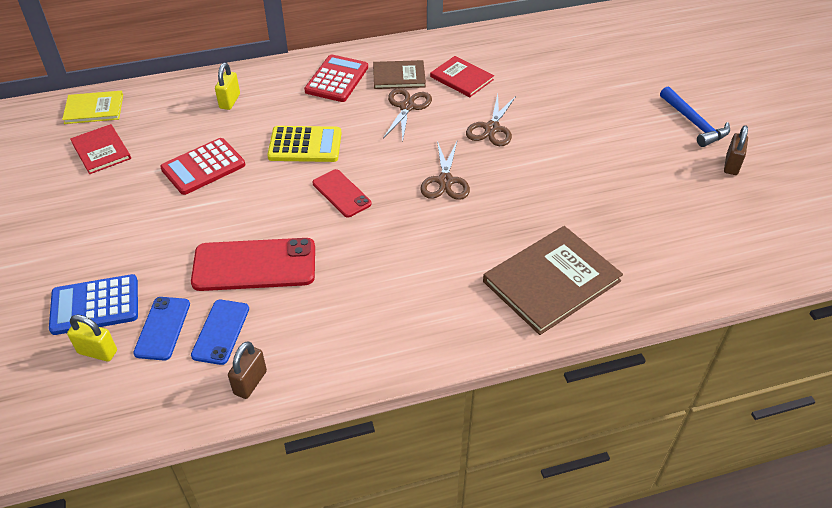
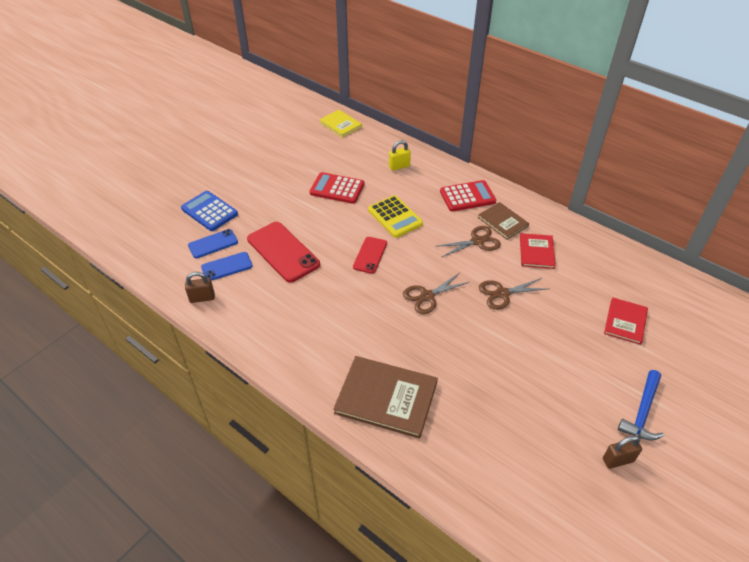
camera: 55 degrees right, 0 degrees up
(97, 352) = (182, 231): yellow padlock -> none
(101, 150) = (313, 146): red book -> red book (625, 322)

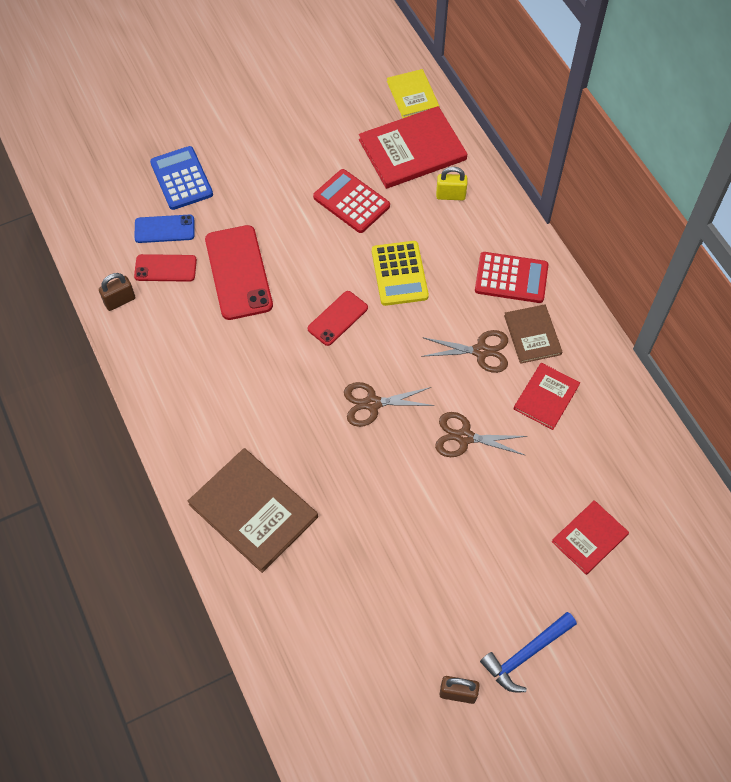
camera: 25 degrees right, 15 degrees up
(202, 298) = (120, 301): brown padlock -> brown padlock turned 45 degrees counterclockwise
(227, 266) = (165, 268): blue phone -> red phone
(359, 151) = (412, 150): none -> red book

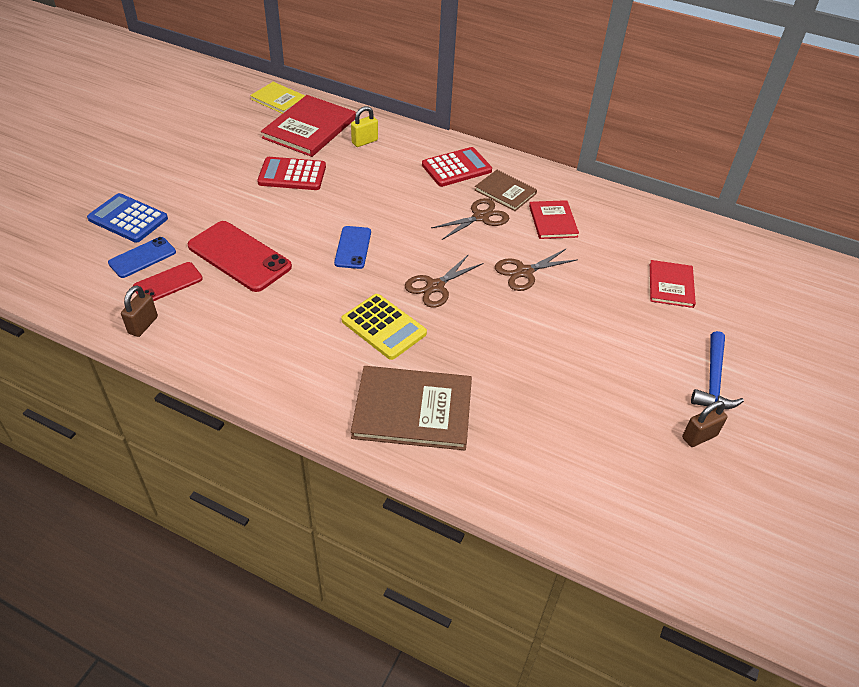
camera: 40 degrees left, 15 degrees down
(337, 318) = (353, 247): red phone -> blue phone
(399, 274) = (373, 200): yellow calculator -> yellow calculator (383, 327)

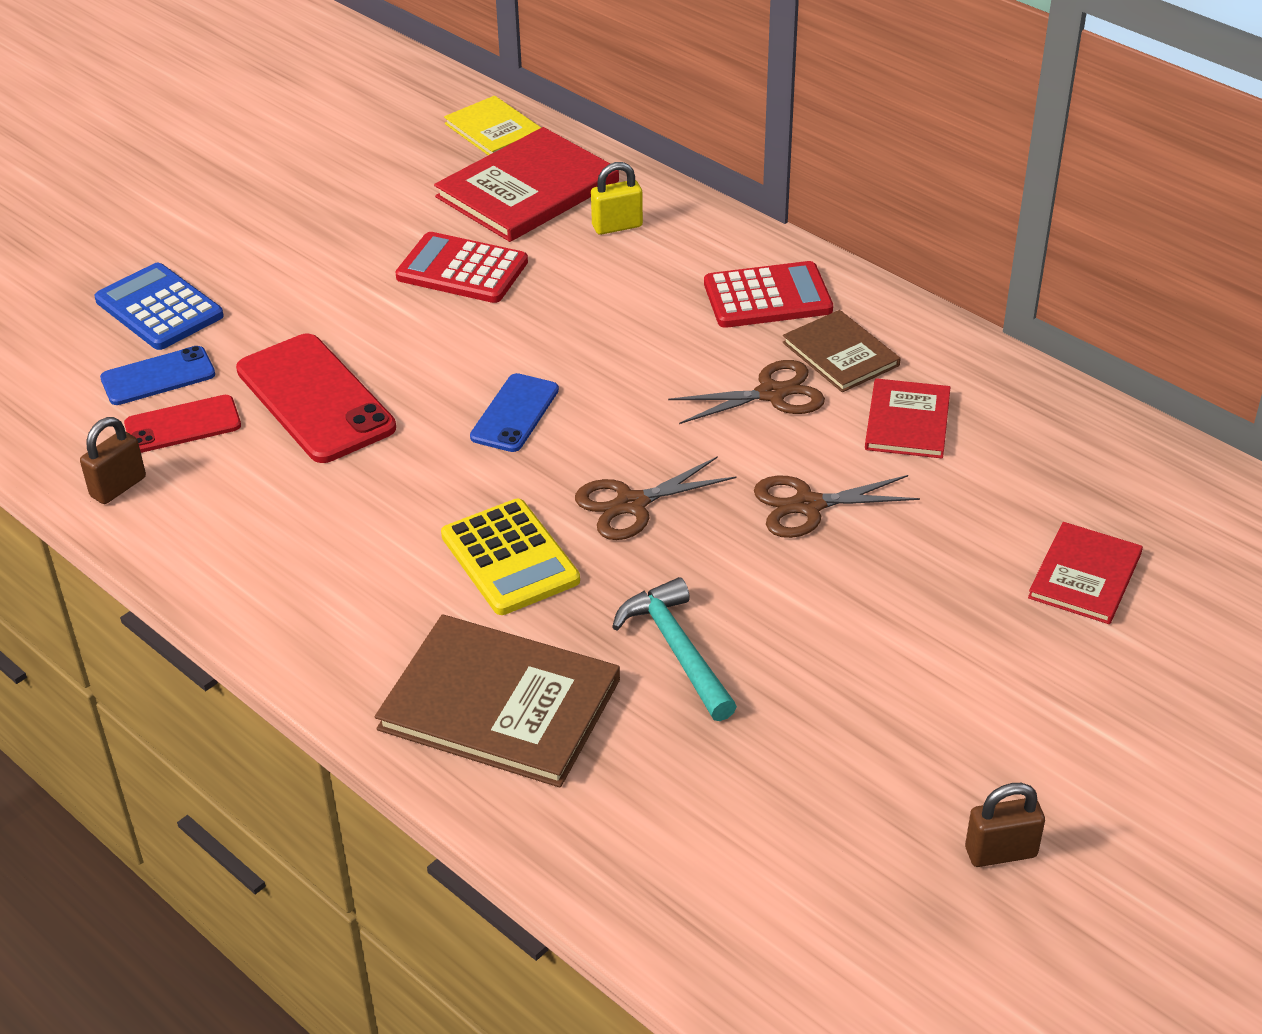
camera: 20 degrees right, 5 degrees down
(493, 361) = (677, 650): none -> turquoise hammer
(713, 380) = (1080, 760): blue hammer -> none

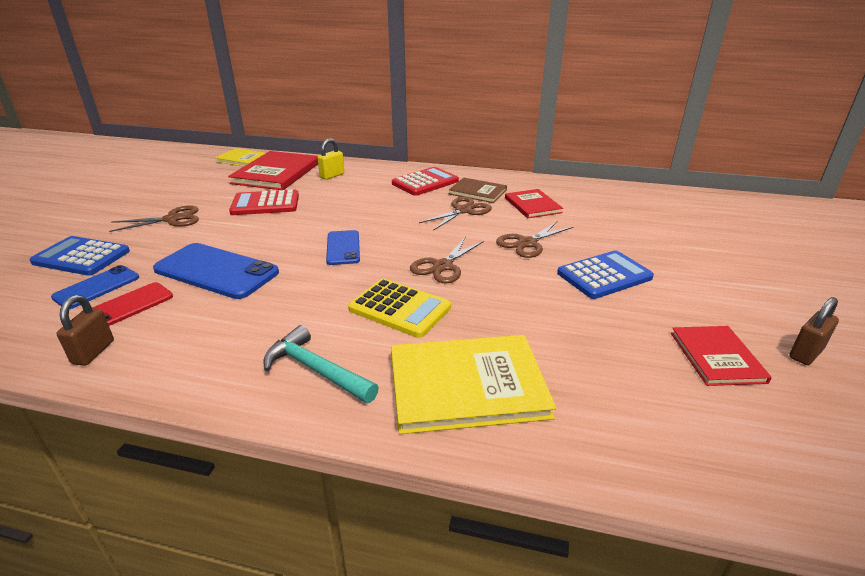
camera: 30 degrees left, 10 degrees down
(308, 263) = (172, 219): none -> brown scissors
(315, 399) = (216, 271): red phone -> blue phone
(500, 704) = (467, 385): brown book -> yellow book
(677, 650) = (537, 320): turquoise hammer -> turquoise hammer (316, 370)
(862, 614) = (604, 275): none -> blue calculator
(1085, 576) = (671, 234): red book -> red book (717, 357)

